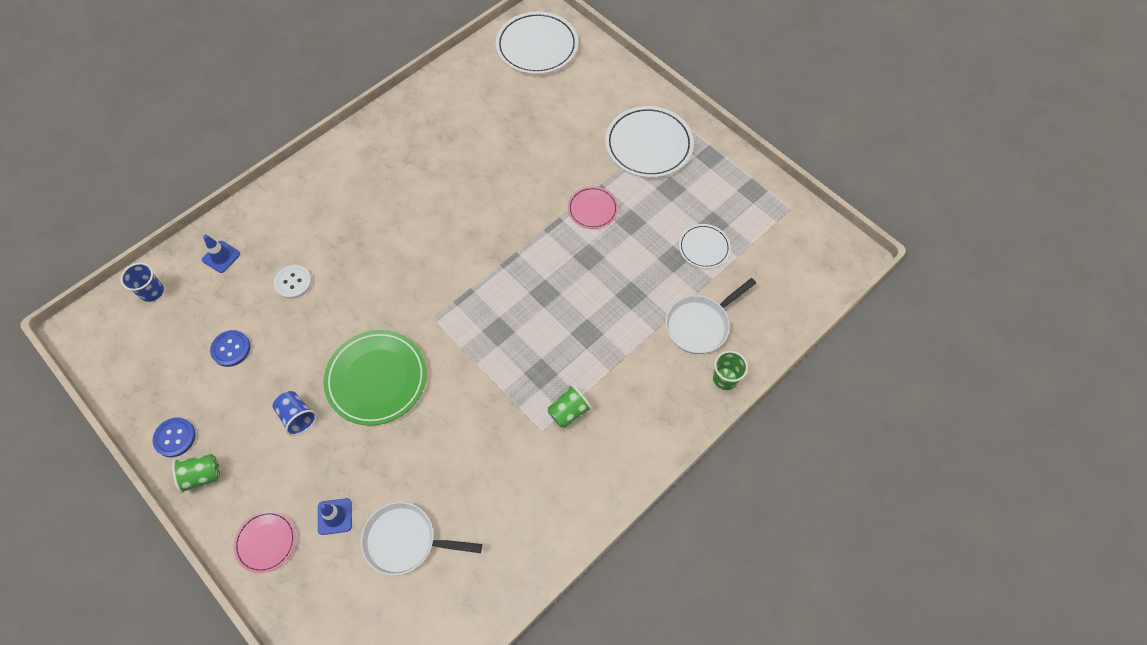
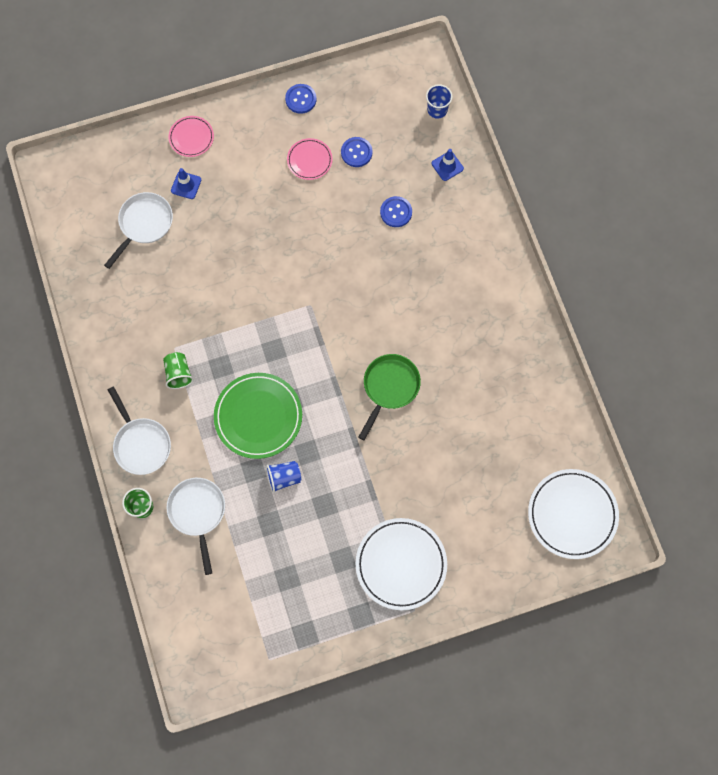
camera: 115 degrees right, 10 degrees up
(202, 476) = (262, 110): green cup -> none
(293, 282) = (396, 212): white button -> blue button
(297, 417) = (275, 183): blue cup -> blue cup (284, 477)
(376, 379) = (278, 246): green plate -> green plate (258, 416)
(489, 215) = (389, 387): none -> green pan
(592, 209) = (353, 478): pink plate -> pink plate (309, 160)
(663, 412) = (141, 444): none -> white pan
(704, 248) = (267, 556): white plate -> none

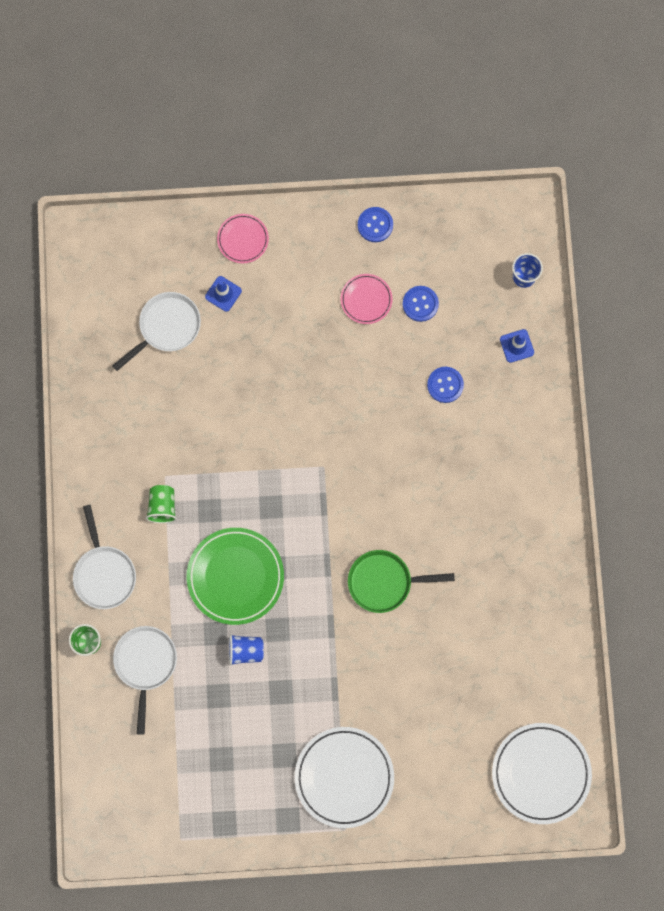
camera: 15 degrees right, 5 degrees up
(389, 387) = (384, 582): green pan -> green pan turned 135 degrees counterclockwise

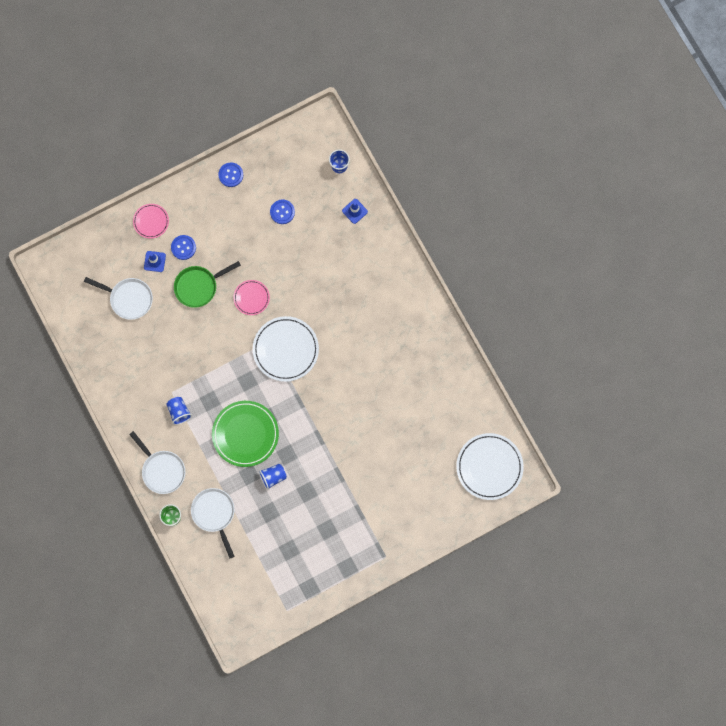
camera: 25 degrees left, 0 degrees up
(162, 506) = (179, 412): green cup -> blue cup
(166, 327) = (128, 299): white pan -> white pan turned 90 degrees clockwise
(344, 777) = (370, 525): white plate -> white plate (285, 349)
(366, 299) = (247, 224): pink plate -> pink plate (251, 298)
(384, 582) = (339, 395): green pan -> green pan (198, 286)
(445, 385) = (321, 255): blue button -> blue button (183, 247)

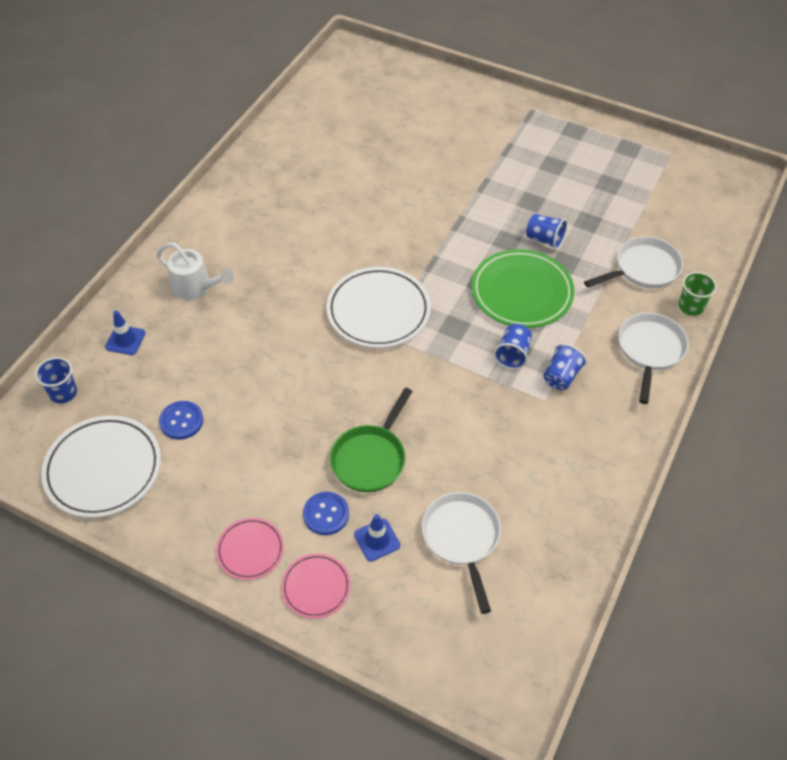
camera: 125 degrees left, 25 degrees down
(198, 286) = (370, 458): green pan -> green pan turned 90 degrees clockwise
(209, 398) = (512, 354): none -> blue cup
(214, 514) = (643, 269): white pan -> white pan turned 150 degrees counterclockwise
(231, 175) = (162, 521): blue button -> none
(251, 298) = (338, 386): pink plate -> pink plate (250, 550)
(368, 265) = (196, 288): none -> white watering can
(489, 467) = (359, 79): white plate -> white plate (103, 469)

